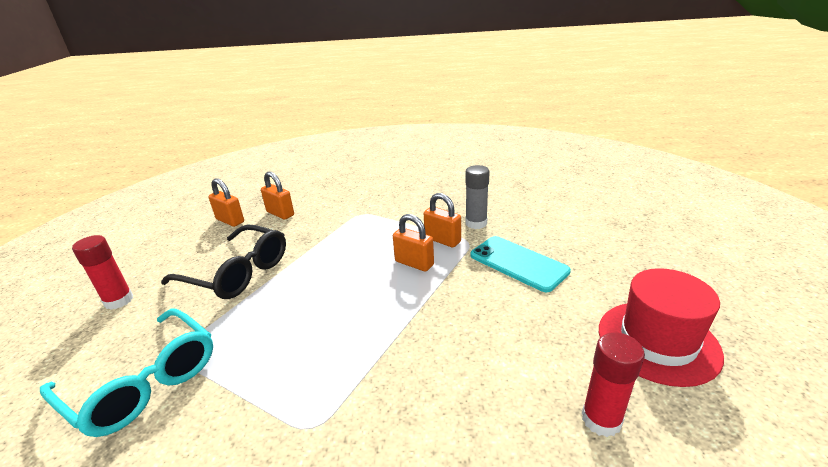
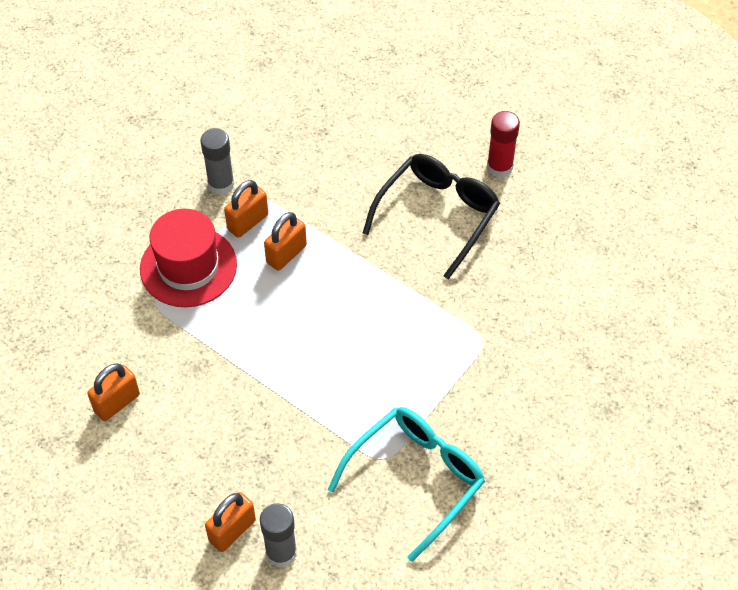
camera: 85 degrees left, 25 degrees up
(119, 301) = (281, 552): red glue stick -> grey glue stick
(230, 221) = (115, 468): orange padlock -> orange padlock (232, 531)
(238, 273) = (256, 432): black glasses -> black glasses (438, 215)
(518, 263) = (311, 165): turquoise phone -> none
(657, 341) = (436, 107): red hat -> red hat (188, 267)

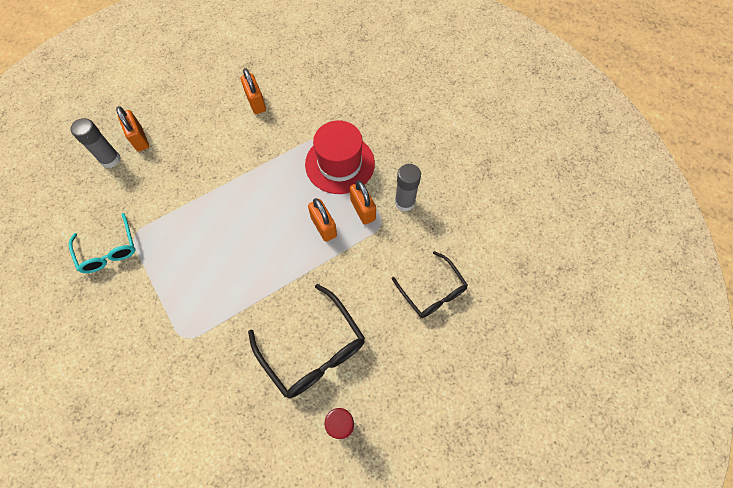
camera: 110 degrees right, 10 degrees up
(325, 131) = (432, 292): none -> black glasses
(416, 478) = (108, 251): turquoise glasses -> turquoise glasses, size x0.66

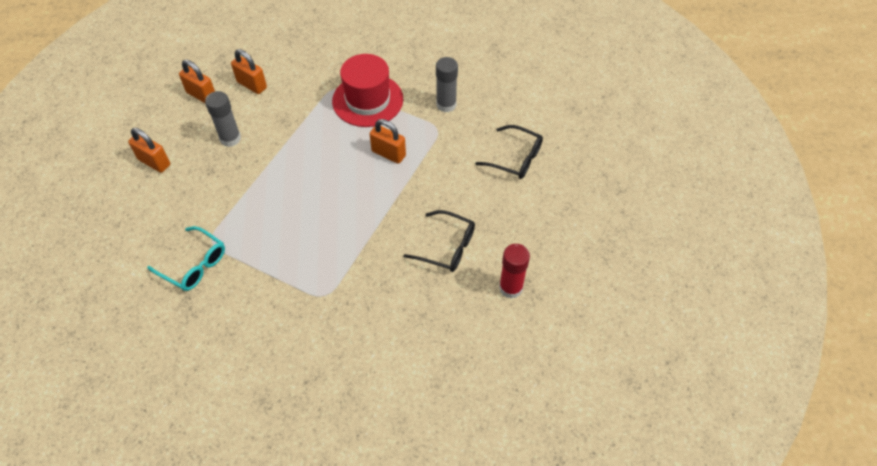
camera: 30 degrees left, 10 degrees down
(110, 159) = (136, 192): grey glue stick -> grey glue stick (230, 138)
(313, 350) = (447, 247): black glasses -> black glasses, size x0.66
(362, 210) = (414, 126): orange padlock -> orange padlock (201, 95)

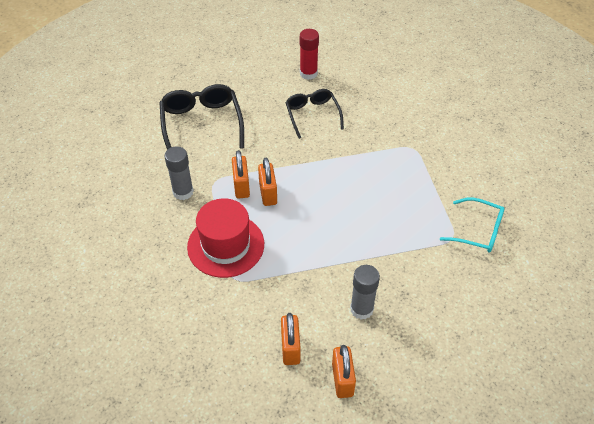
camera: 130 degrees left, 5 degrees down
(154, 162) = (442, 343): orange padlock -> orange padlock (241, 186)
(194, 265) = (478, 231): turquoise glasses -> turquoise glasses turned 120 degrees clockwise
(516, 158) = (201, 124): black glasses -> black glasses, size x1.51

